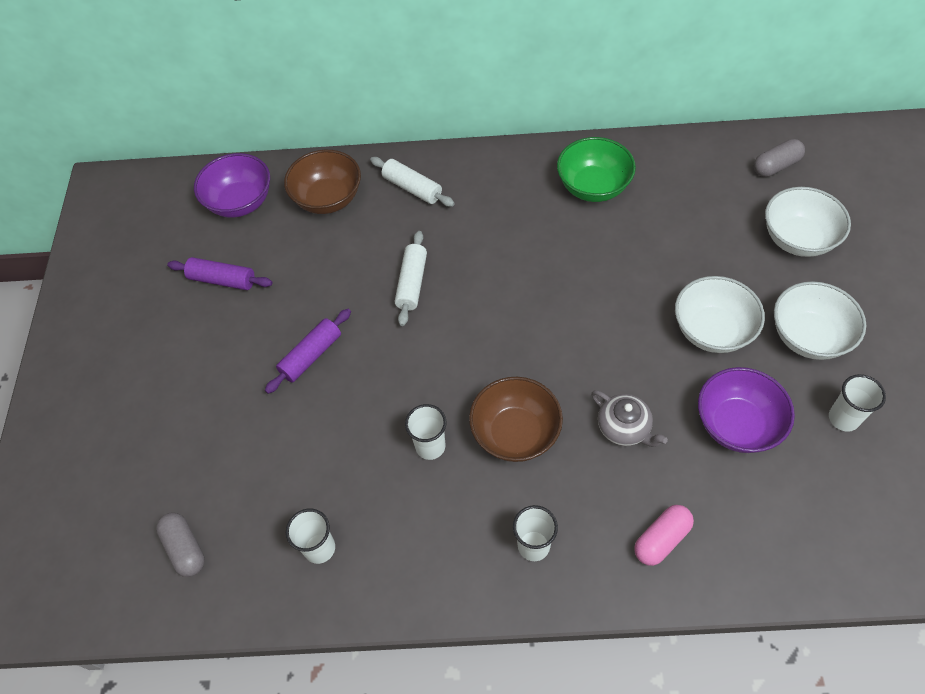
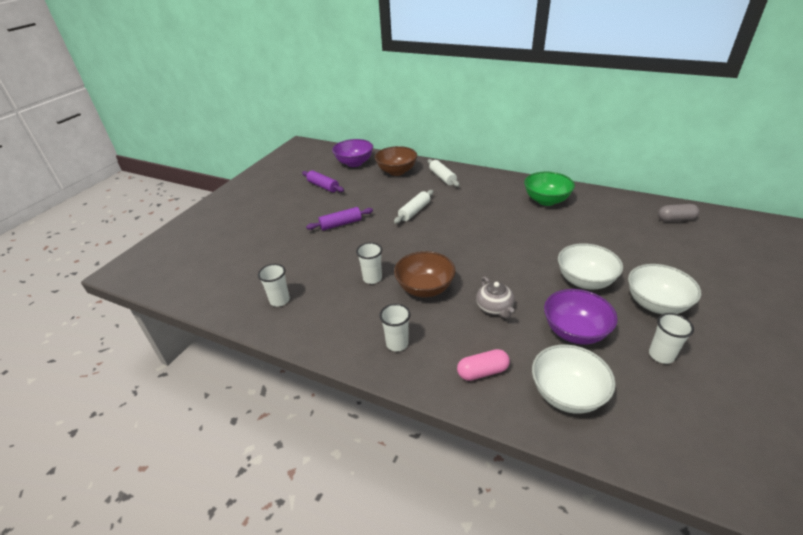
camera: 25 degrees right, 20 degrees down
(185, 548) = (217, 277): grey capsule -> none
(797, 239) = (673, 255): white bowl -> white bowl (567, 394)

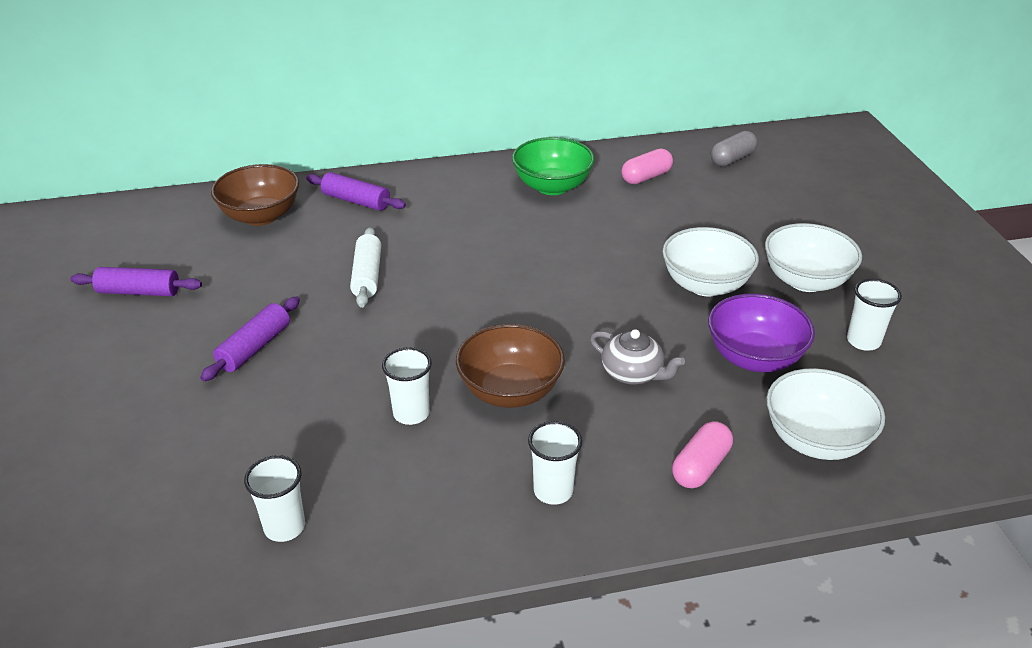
camera: 40 degrees left, 0 degrees up
(354, 163) = (157, 226): purple bowl -> none
(442, 177) = (356, 201): white rolling pin -> purple rolling pin
(607, 212) = (646, 177): none -> pink capsule

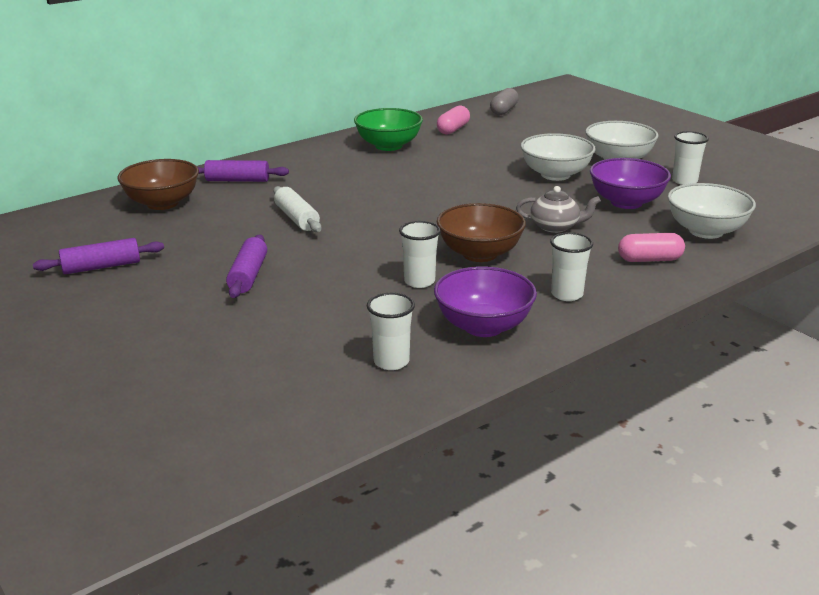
camera: 25 degrees left, 10 degrees down
(420, 509) = (483, 326): none -> purple bowl
(700, 466) = (649, 260): pink capsule -> pink capsule turned 75 degrees clockwise

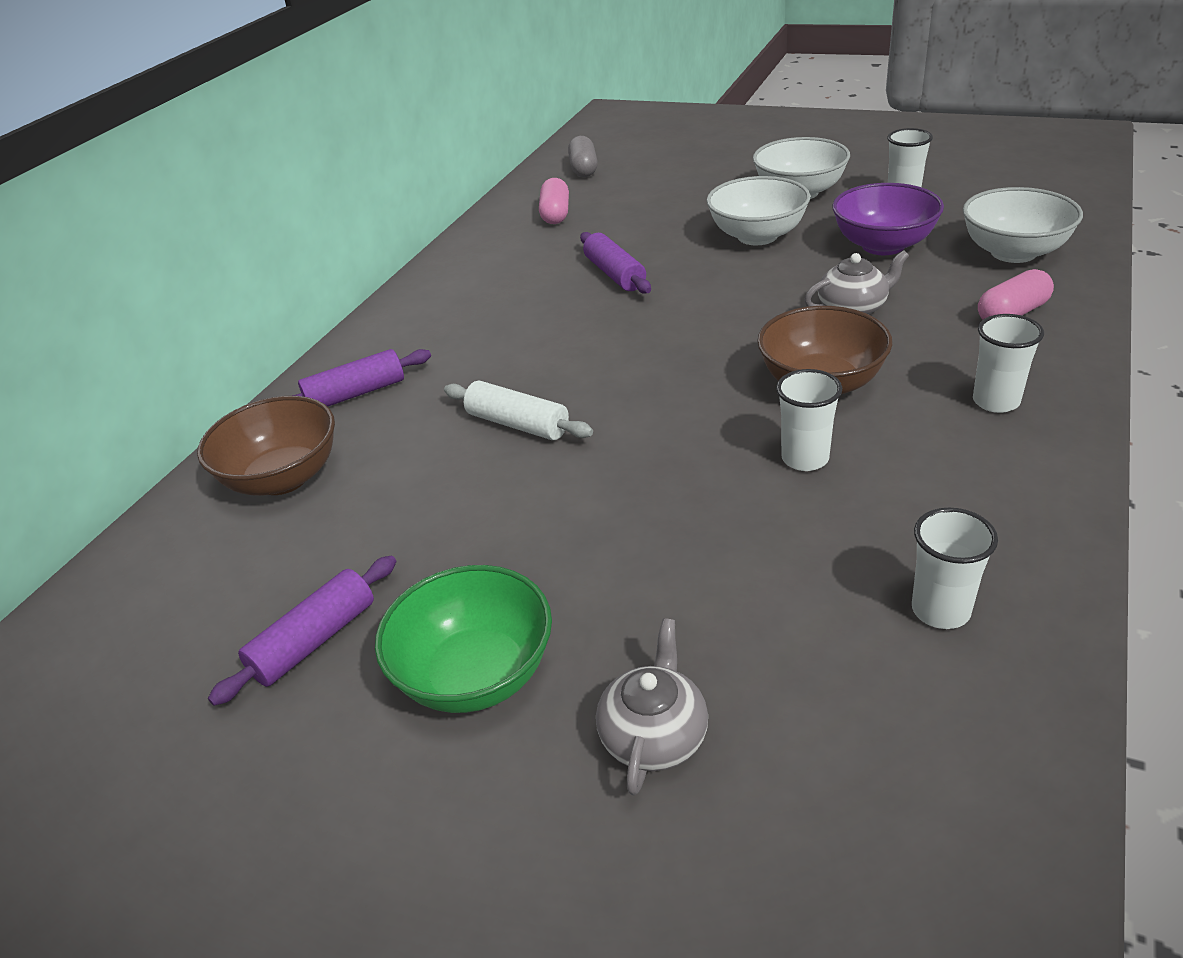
camera: 25 degrees left, 10 degrees up
(195, 351) = (654, 735): none -> grey teapot
(248, 275) = (566, 552): purple rolling pin -> purple rolling pin (615, 274)
(388, 146) = (503, 265): green bowl -> green bowl (476, 674)
(483, 326) = (971, 495): purple bowl -> none

